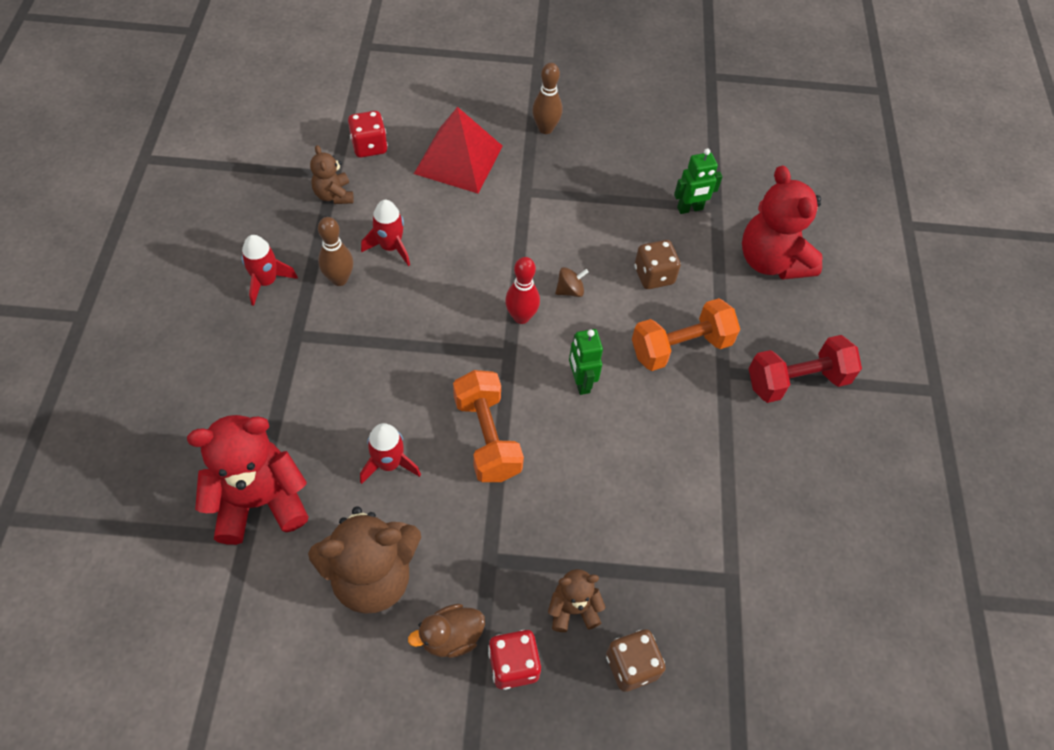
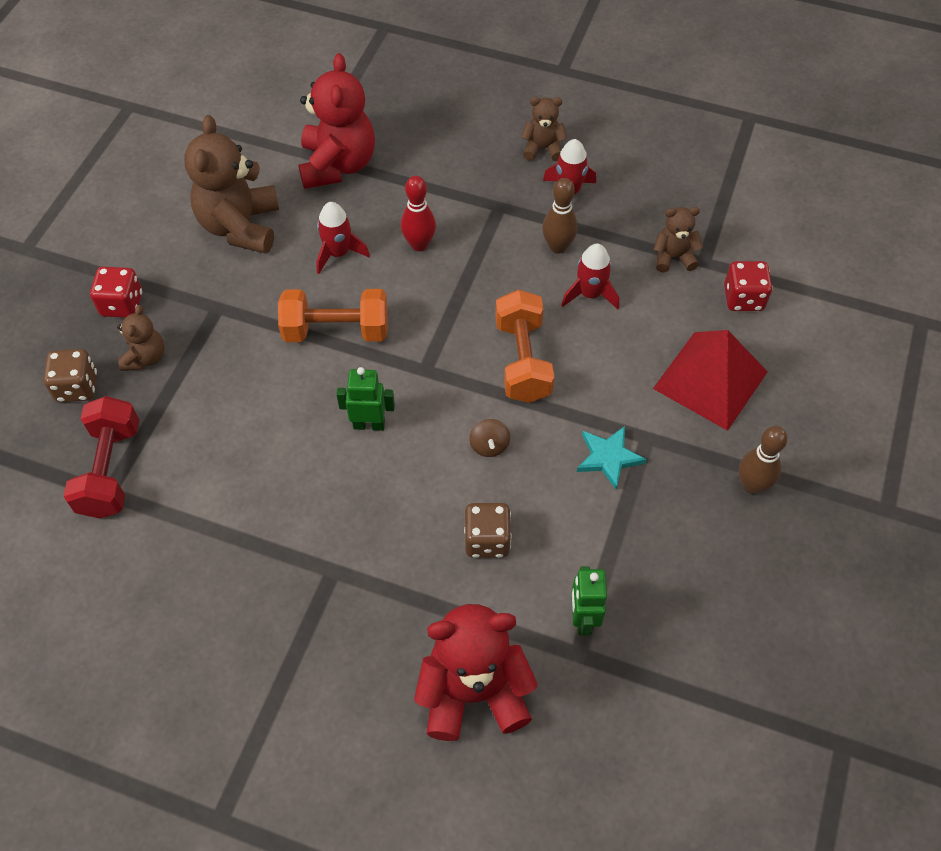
camera: 110 degrees right, 0 degrees up
(207, 313) = (542, 148): none -> brown teddy bear
(451, 637) = (165, 268): brown duck -> none
(521, 317) = (467, 390): red bowling pin -> red bowling pin (419, 244)
(552, 212) = (608, 457): none -> turquoise star
(680, 347) = (379, 536): orange dumbbell -> orange dumbbell (522, 360)
(797, 381) = (293, 648): red dumbbell -> red dumbbell (110, 470)

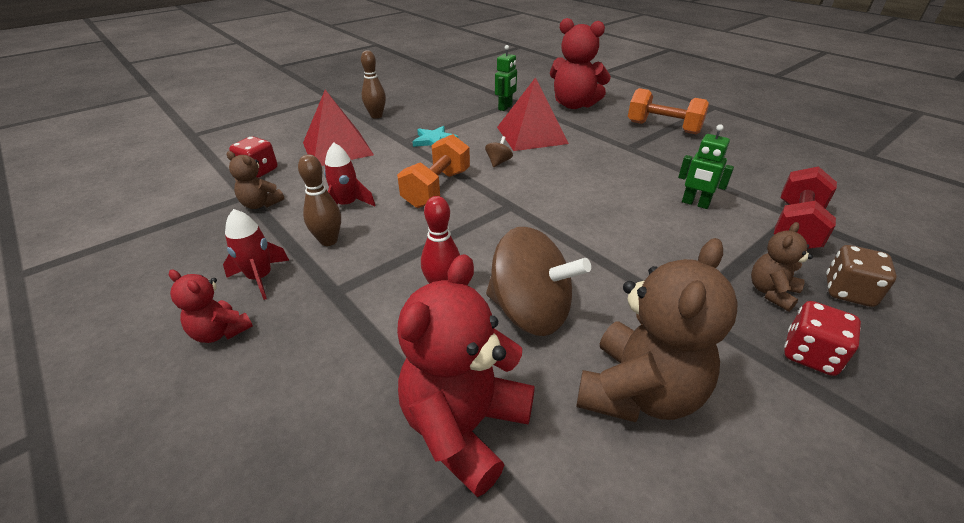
camera: 150 degrees left, 20 degrees down
(336, 330) = (568, 250): orange dumbbell -> orange dumbbell (663, 128)
(338, 253) = (530, 312): red rocket -> brown spinning top
(369, 424) = (573, 192): green robot -> green robot (695, 203)
(487, 540) = (531, 135): brown dice -> red pyramid
(542, 148) = (220, 332): brown teddy bear -> red teddy bear

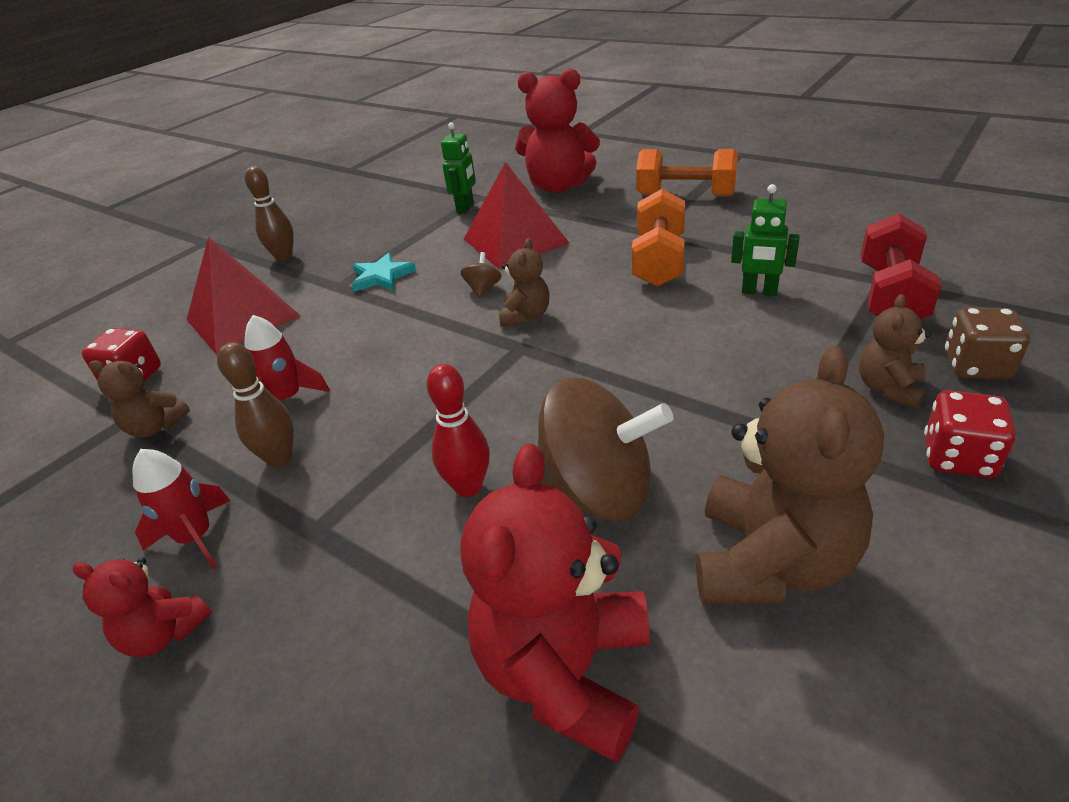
camera: 10 degrees left, 0 degrees up
(437, 189) = (410, 346): orange dumbbell -> orange dumbbell (659, 261)
(521, 186) = (525, 316): none -> brown teddy bear

